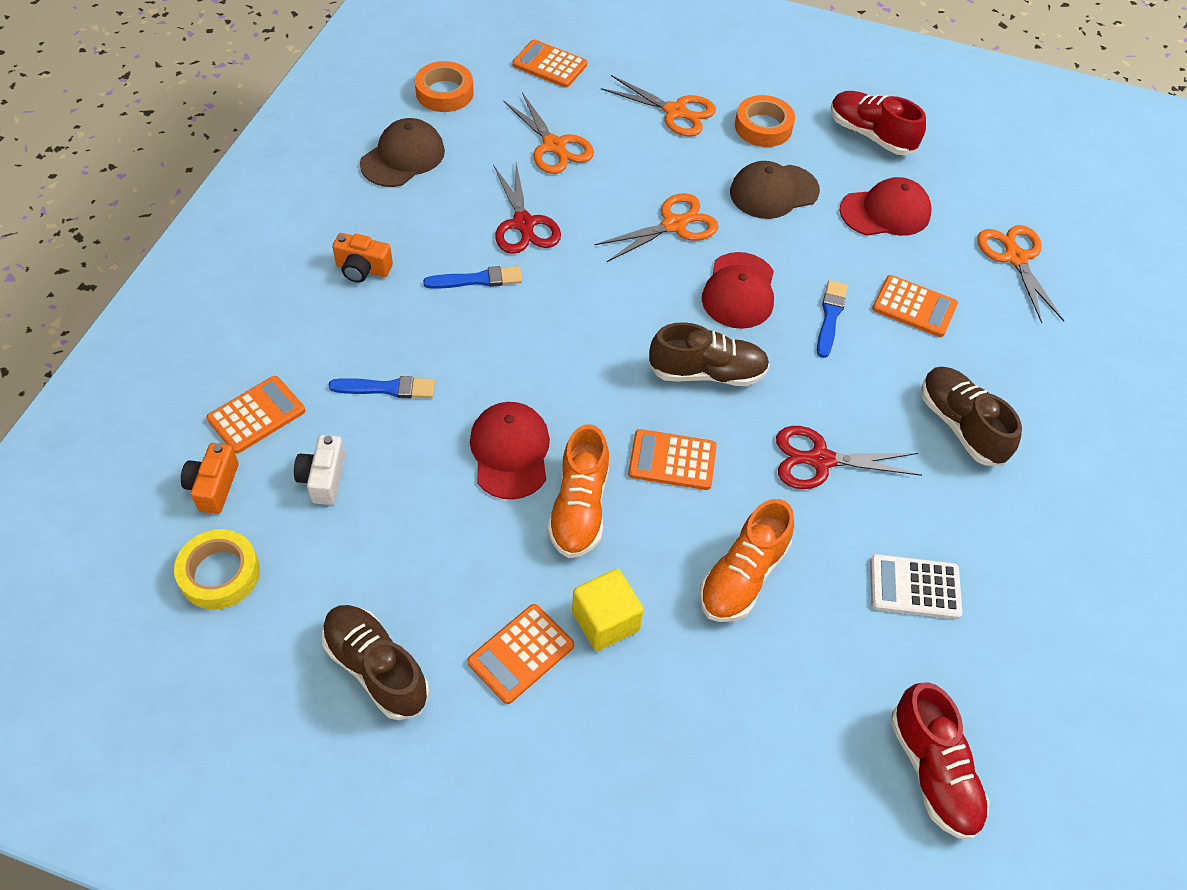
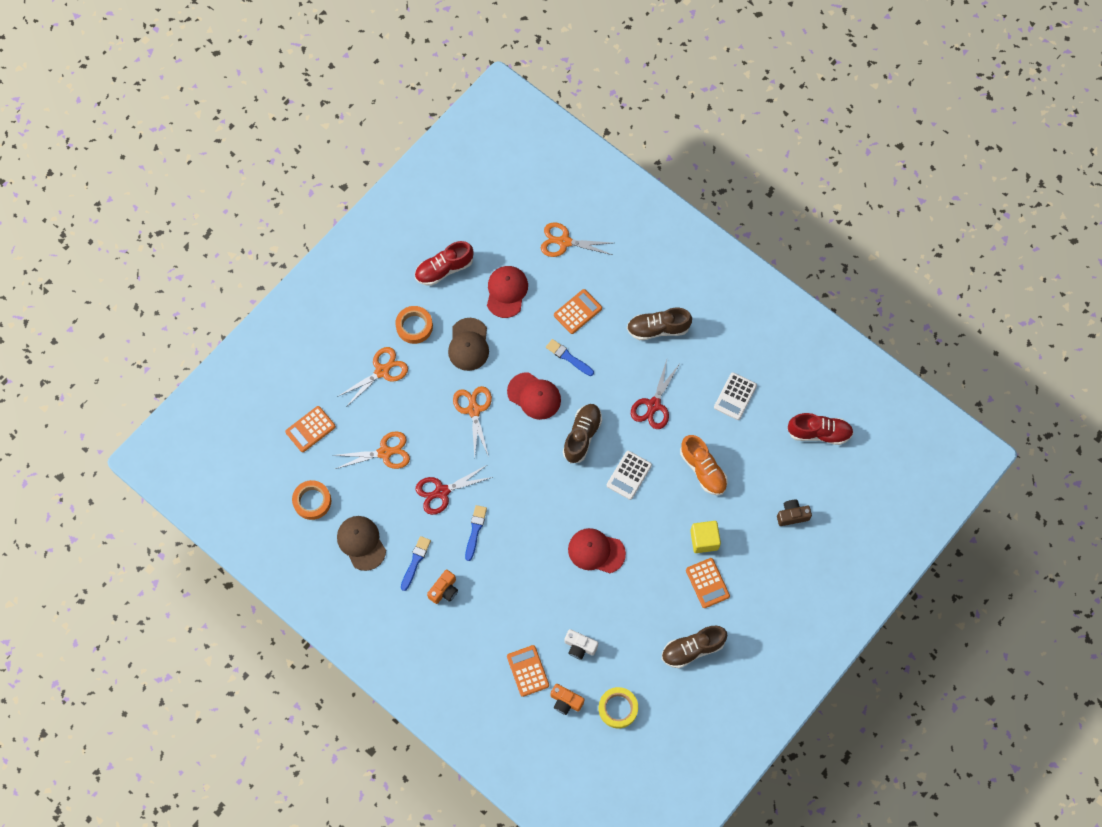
camera: 65 degrees left, 15 degrees up
(387, 388) = (534, 600): blue brush -> blue brush (415, 561)
(523, 223) = (442, 491): red scissors -> red scissors turned 150 degrees clockwise
(579, 508) = (640, 529): orange shoe -> none
(672, 460) = (629, 475): orange calculator -> white calculator
(730, 774) = (792, 515): none -> brown camera

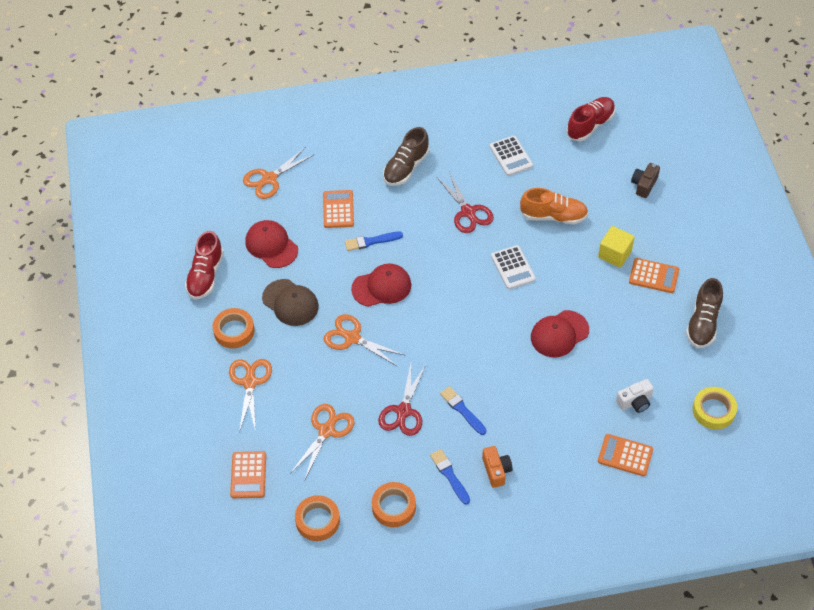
camera: 50 degrees left, 15 degrees down
(361, 543) = (393, 507): brown cap -> orange tape
(565, 701) = (676, 445): orange camera -> none
(582, 436) = (448, 277): brown shoe -> none

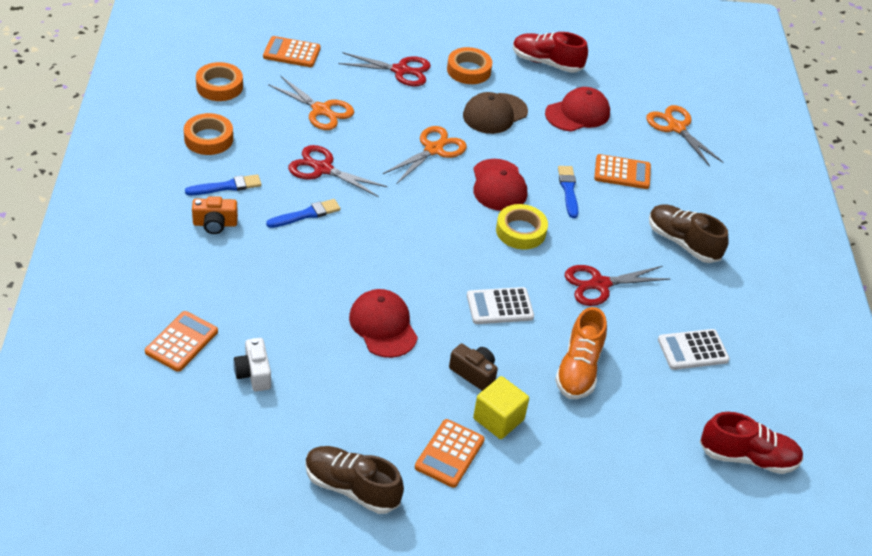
camera: 95 degrees right, 10 degrees down
(250, 382) = (400, 70): orange scissors -> red scissors
(590, 125) = (748, 457): red shoe -> red shoe turned 45 degrees counterclockwise
(644, 185) = (621, 492): brown camera -> brown camera (474, 373)
(713, 410) = (206, 454): yellow tape -> yellow tape (520, 231)

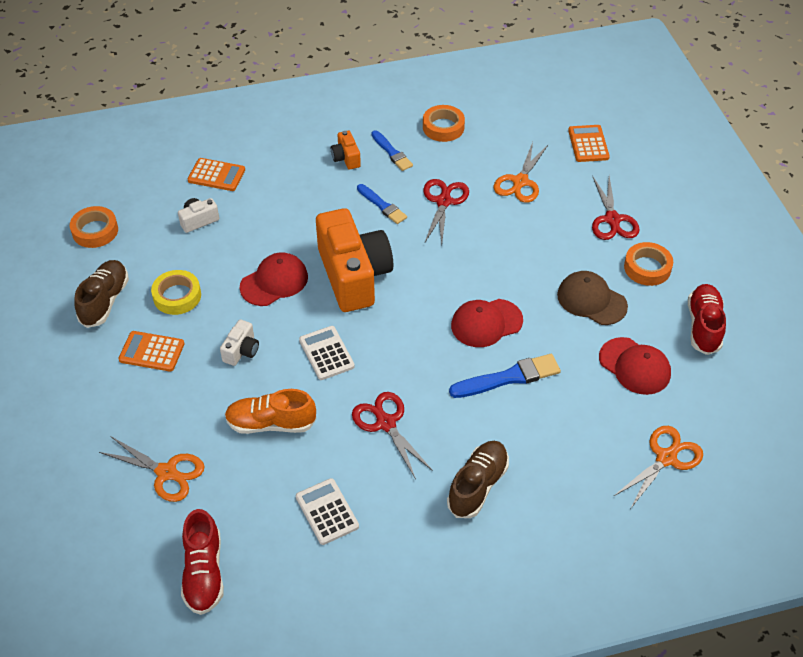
camera: 80 degrees right, 5 degrees up
(219, 86) = (513, 115): orange tape -> orange tape (95, 231)
(399, 261) = (353, 275): none -> orange camera
(433, 149) = (511, 267): orange scissors -> orange scissors (166, 472)
(474, 373) = (241, 351): brown camera -> white camera
(498, 419) = (196, 376): yellow cube -> none
(520, 231) = (431, 351): yellow tape -> yellow tape (177, 296)
(568, 190) = (508, 378): blue brush -> blue brush, size x1.51
(622, 172) = (560, 418): orange calculator -> none

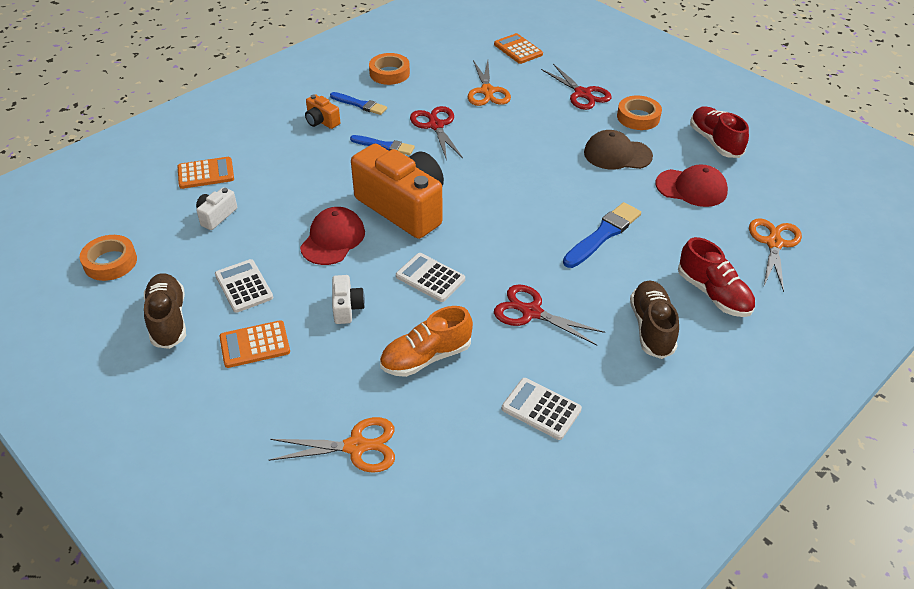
camera: 30 degrees left, 5 degrees down
(177, 296) = (244, 286): yellow tape -> white calculator
(204, 573) = (468, 521): red shoe -> red shoe (713, 294)
(486, 323) = (549, 201): red cap -> none

